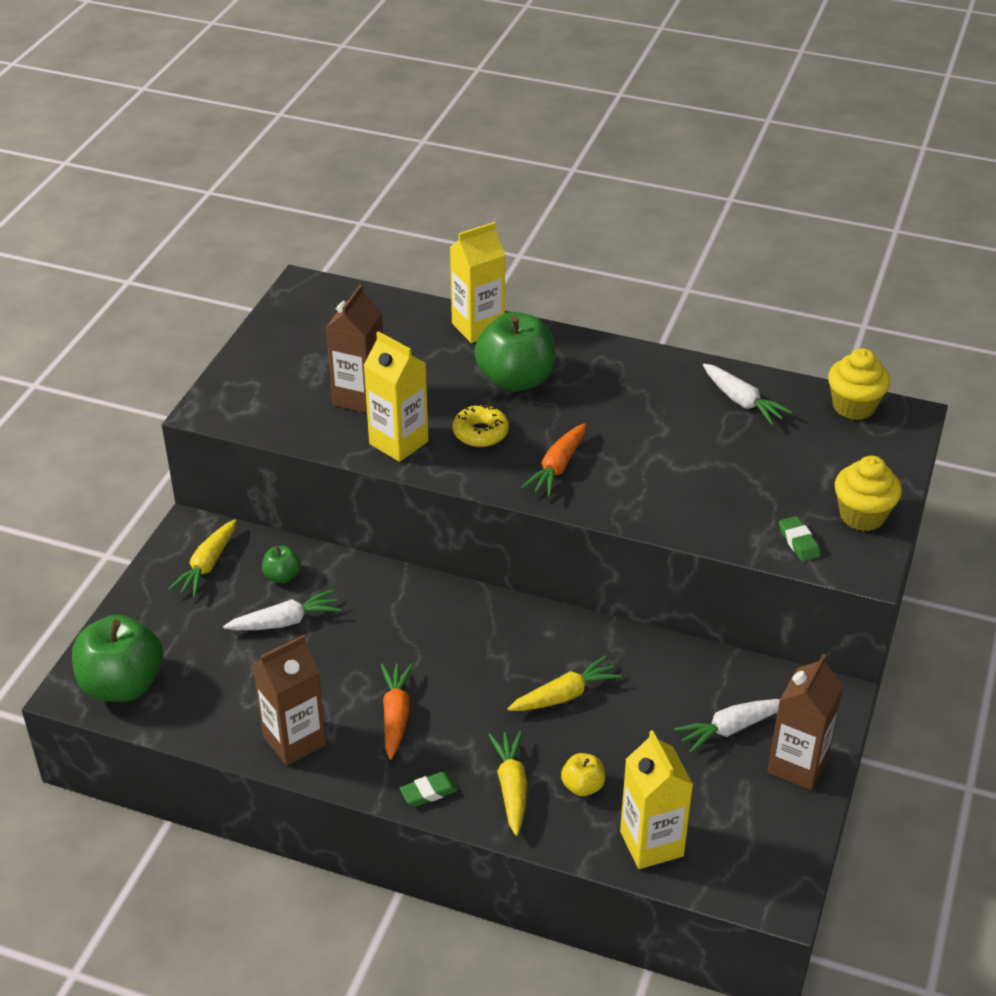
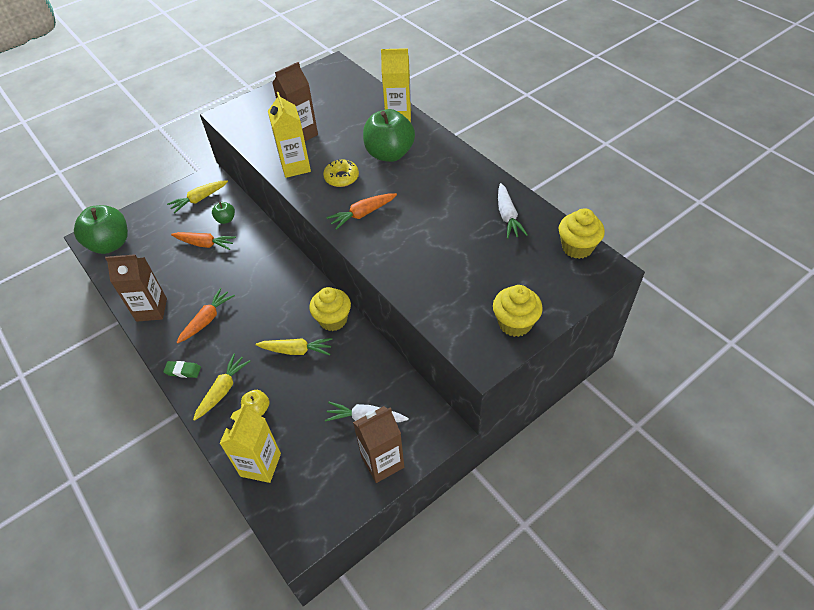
camera: 35 degrees right, 10 degrees up
(285, 622) = (205, 244): white carrot -> orange carrot
(577, 637) = (333, 319): none -> yellow cupcake
(799, 542) = (457, 322): green eraser -> none

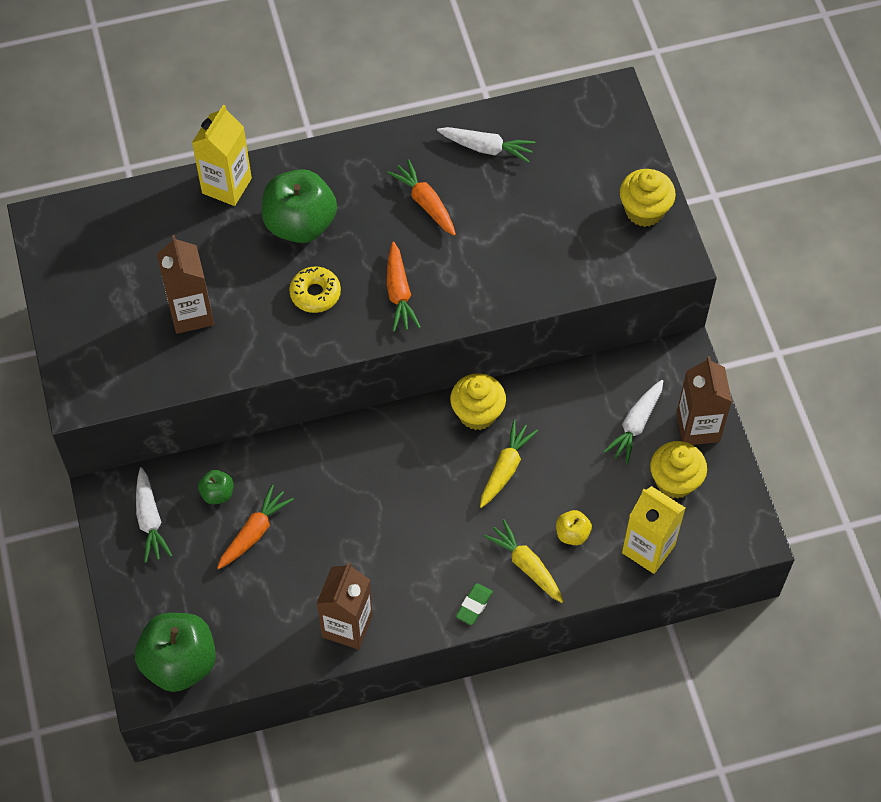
camera: 70 degrees left, 10 degrees up
(199, 199) = (150, 520): yellow carrot -> white carrot
(207, 320) = (402, 559): orange carrot -> orange carrot (425, 203)
(295, 166) = (260, 340): yellow carton -> none
(577, 247) = (570, 107): yellow cupcake -> yellow cupcake (675, 481)

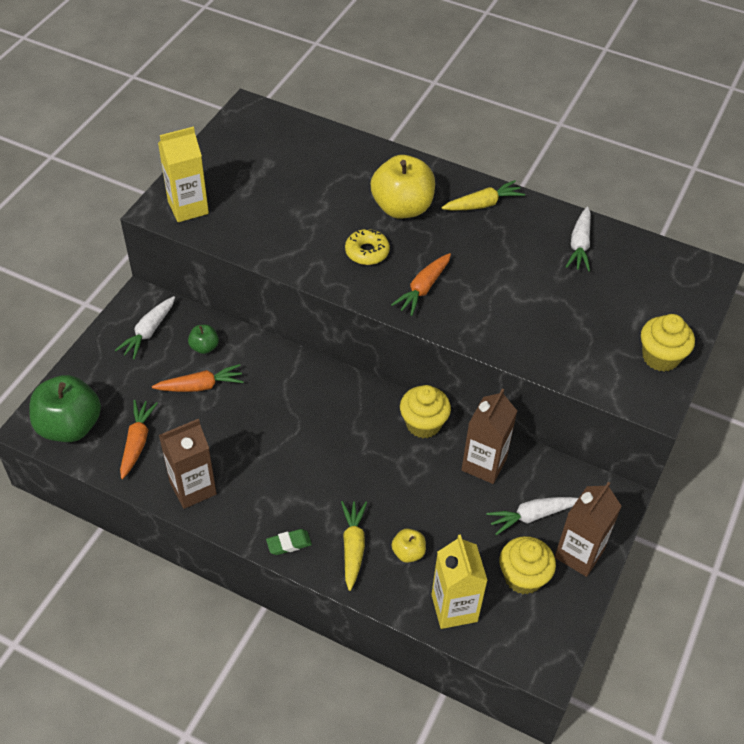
camera: 40 degrees right, 10 degrees down
(191, 313) = (277, 211): brown carton -> brown carton (484, 464)
(226, 186) = (379, 158): yellow carton -> yellow carton (188, 207)
(300, 224) = (402, 207): green apple -> yellow apple
(425, 203) = (500, 249): orange carrot -> orange carrot (137, 442)
(486, 148) = (579, 245): white carrot -> white carrot turned 45 degrees clockwise
(505, 468) = (406, 473): yellow carrot -> yellow carrot (483, 204)

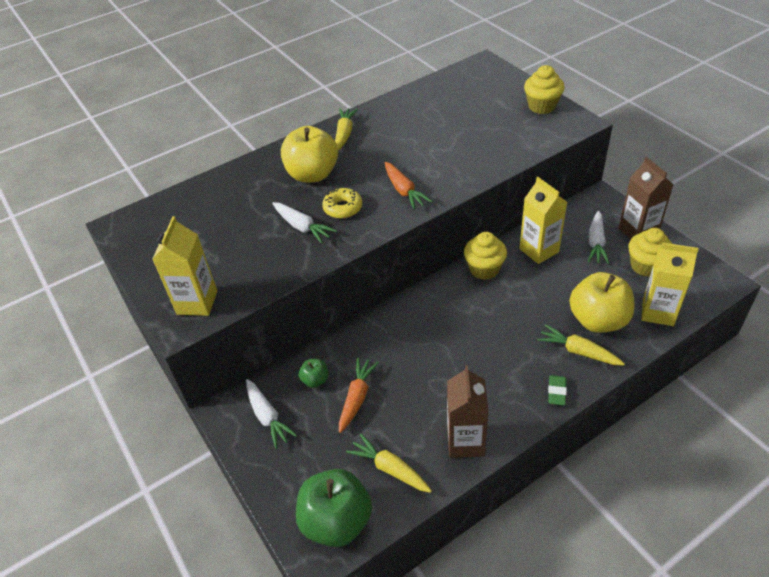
camera: 55 degrees left, 5 degrees down
(137, 442) = (390, 469): orange carrot -> yellow carrot
(408, 552) = (598, 320): yellow apple -> yellow apple, size x2.14
(484, 464) = (539, 250): brown carton -> yellow carton
(579, 245) = (419, 105): white carrot -> white carrot (302, 227)

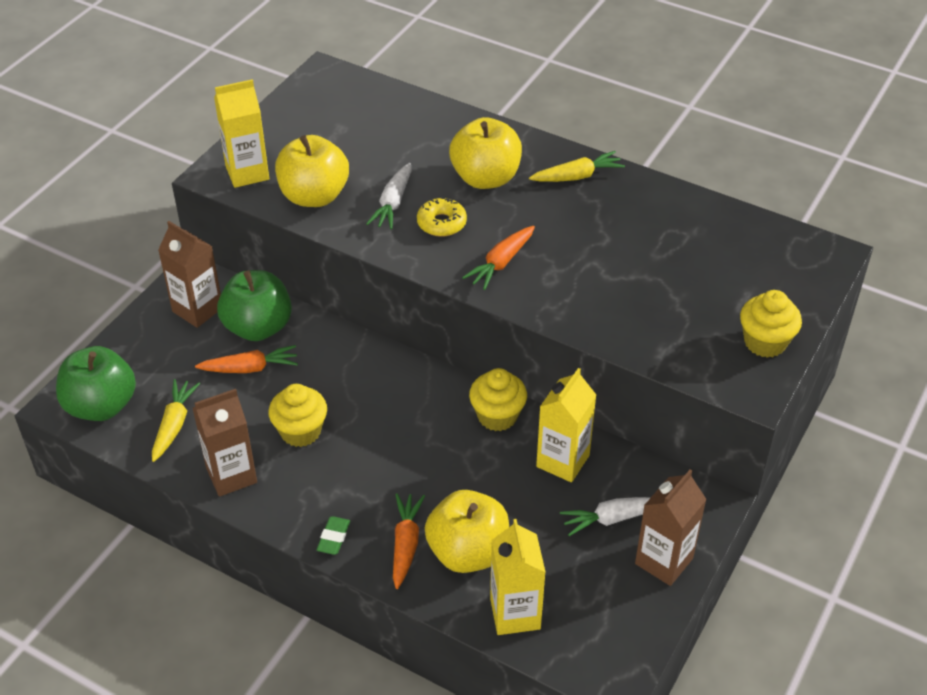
camera: 60 degrees right, 0 degrees up
(259, 268) = (314, 196): none -> yellow apple
(267, 417) = (197, 310): white carrot -> brown carton
(315, 380) = (258, 327): green apple -> green apple, size x2.14
(556, 392) = (333, 538): green eraser -> green eraser turned 60 degrees counterclockwise
(578, 351) = (406, 544): yellow carrot -> orange carrot
(645, 266) = (597, 583): yellow cupcake -> yellow cupcake (300, 431)

